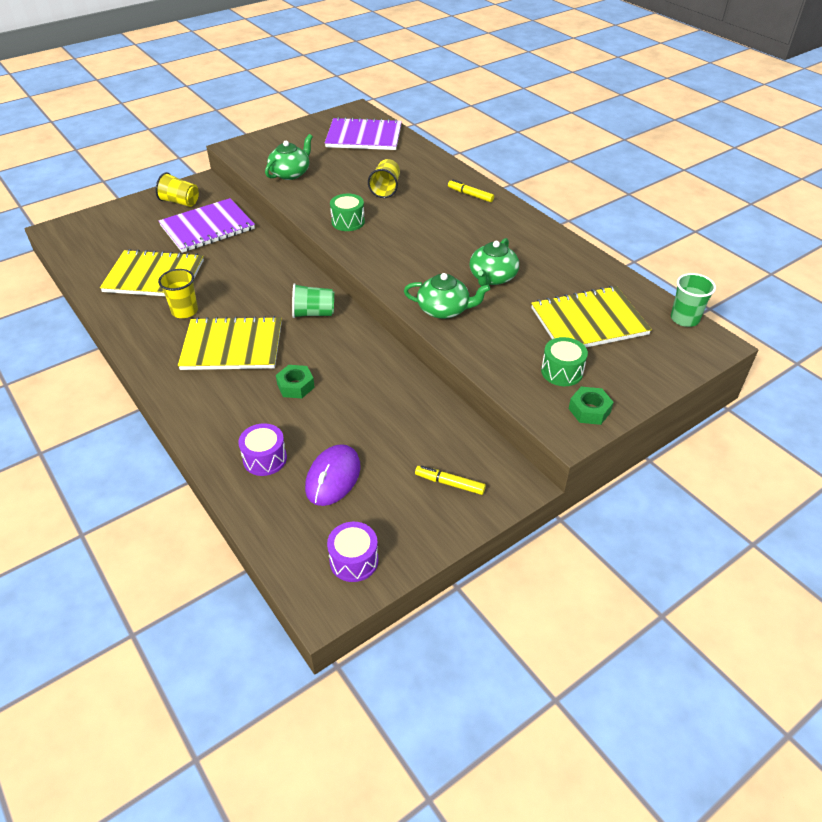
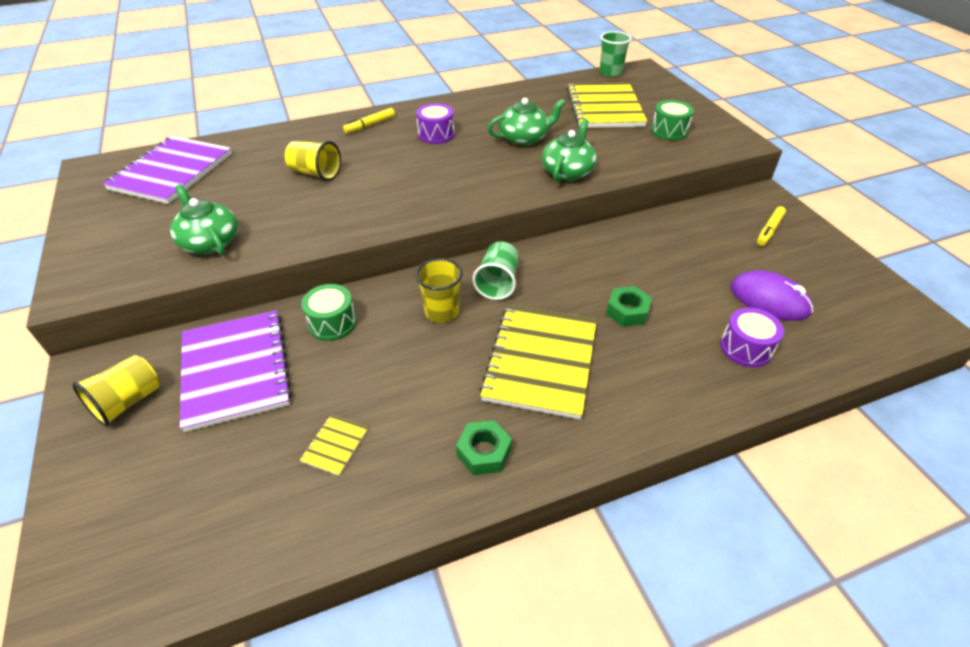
camera: 75 degrees left, 0 degrees up
(154, 276) = (335, 445): yellow notebook -> yellow notebook, size x0.41
(184, 311) = (445, 409): yellow cup -> yellow cup (441, 312)
(348, 222) = (369, 209): green drum -> green drum (332, 323)
(354, 560) = (872, 299): purple drum -> purple drum (436, 134)
(492, 277) = (524, 138): green teapot -> green teapot turned 60 degrees counterclockwise
(589, 410) = (717, 129): green nut -> green nut (484, 452)

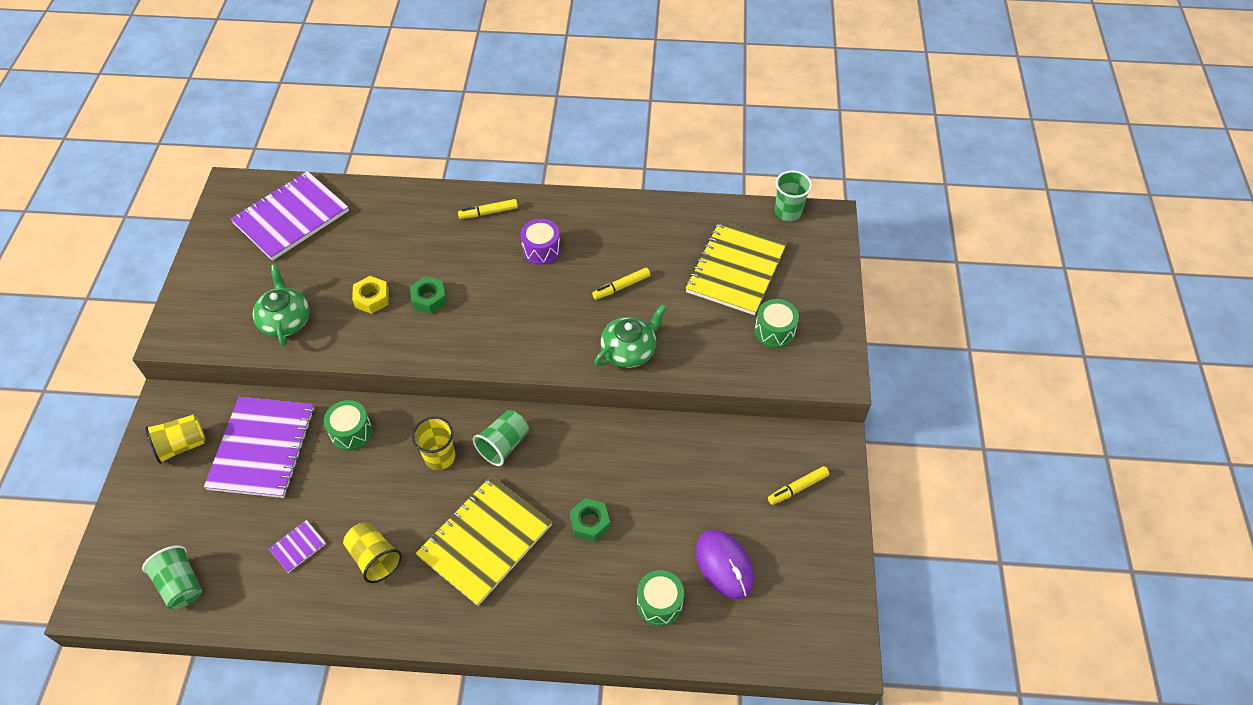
camera: 25 degrees right, 10 degrees up
(197, 548) = (181, 584): none -> green cup
(296, 203) = (372, 298): none -> yellow nut
(315, 173) = (406, 265): yellow cup -> yellow cup (374, 558)
(335, 445) = (298, 547): yellow notebook -> purple notebook
(484, 452) = (393, 600): green nut -> green nut (429, 299)
(524, 138) = (621, 287): green teapot -> yellow marker
(745, 348) = (659, 603): purple drum -> green drum

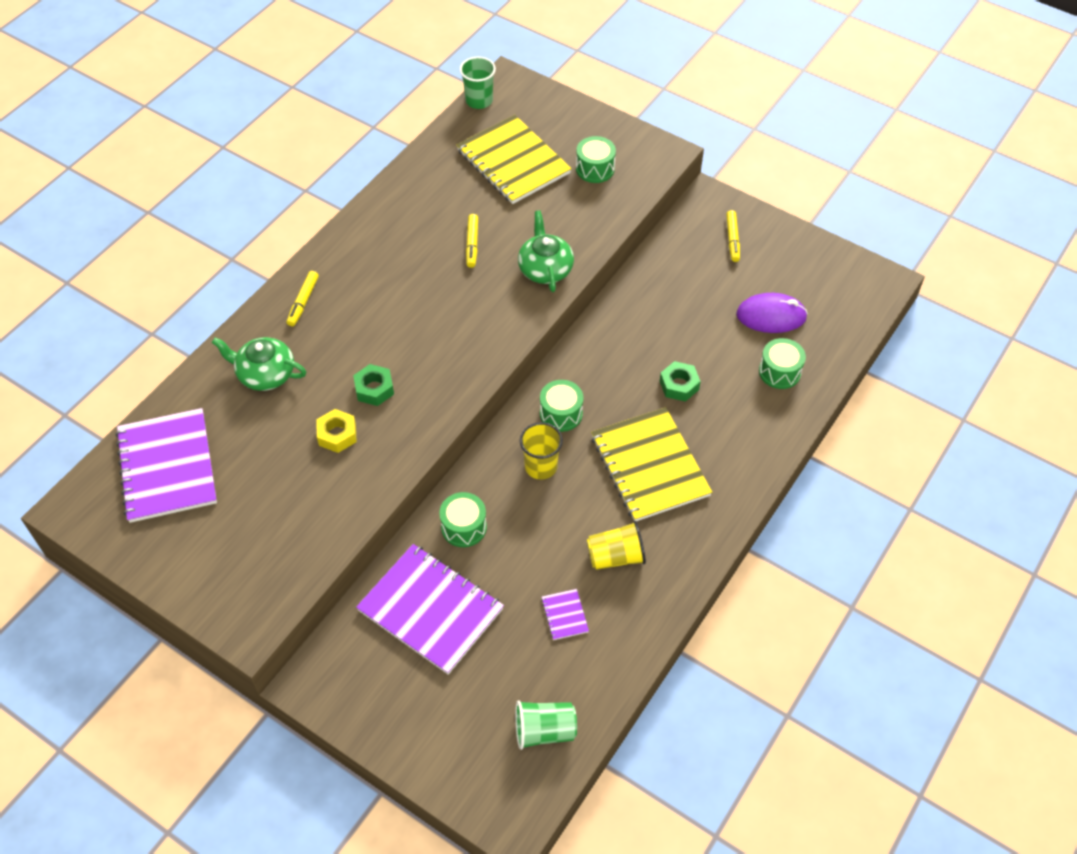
camera: 60 degrees left, 0 degrees up
(182, 445) = (376, 683): yellow cup -> none
(285, 320) = (308, 517): green teapot -> green teapot (265, 374)
(503, 445) = (561, 413): green cup -> green drum
(541, 250) = (383, 281): purple drum -> none

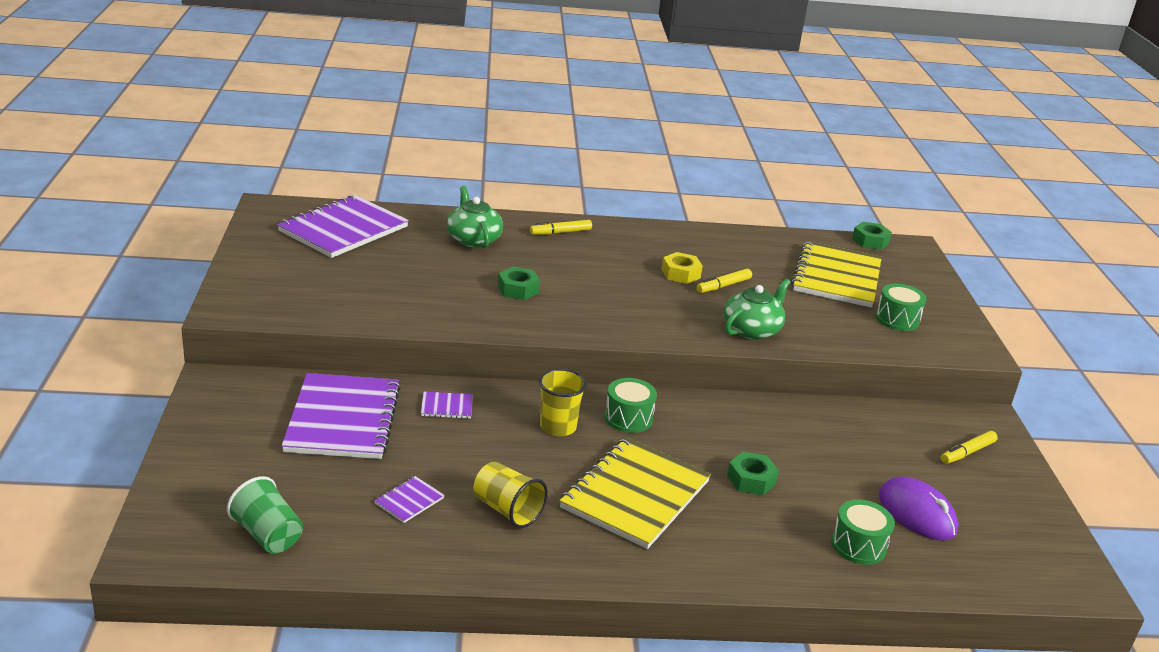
camera: 50 degrees right, 25 degrees down
(337, 435) = (453, 288): yellow nut -> yellow nut (680, 274)
(464, 527) = (447, 406): green drum -> purple notebook
(479, 100) = (870, 241): green cup -> green nut

